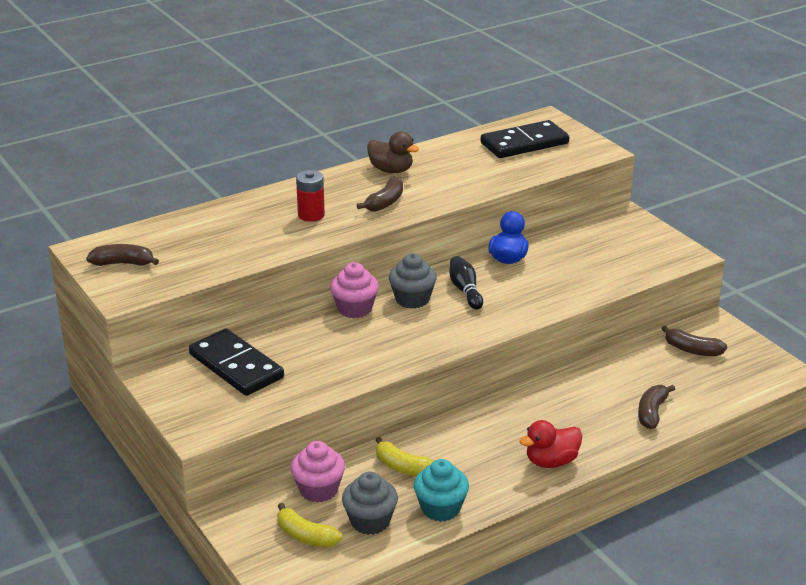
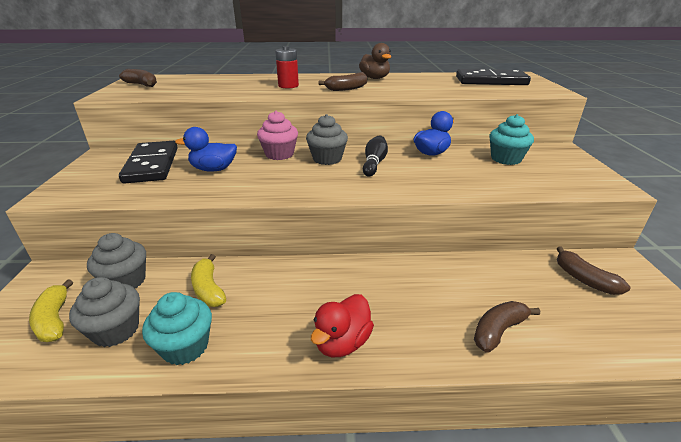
camera: 30 degrees right, 0 degrees up
(313, 350) = (213, 169): none -> blue duck
(318, 490) = (126, 281): pink cupcake -> grey cupcake
(551, 461) = (342, 342): red duck -> red duck turned 60 degrees counterclockwise
(583, 245) = (506, 159): none -> turquoise cupcake

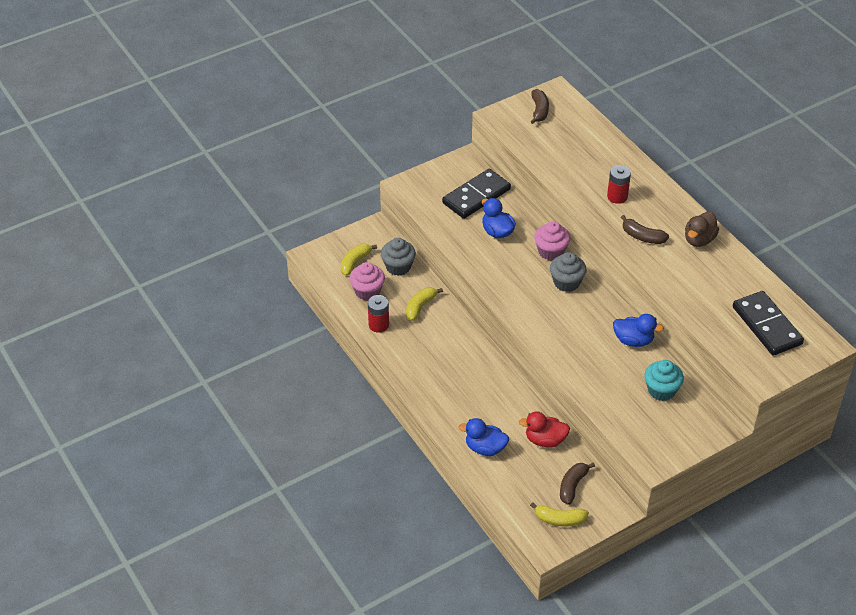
camera: 60 degrees right, 15 degrees up
(116, 330) = (367, 291): grey cupcake -> pink cupcake
(185, 347) = (378, 325): turquoise cupcake -> red battery
(342, 342) = (426, 384): red duck -> red duck (545, 440)
(374, 163) = (582, 313): black bowling pin -> none
(498, 331) = (485, 448): brown banana -> blue duck
(649, 311) = (560, 519): none -> yellow banana

